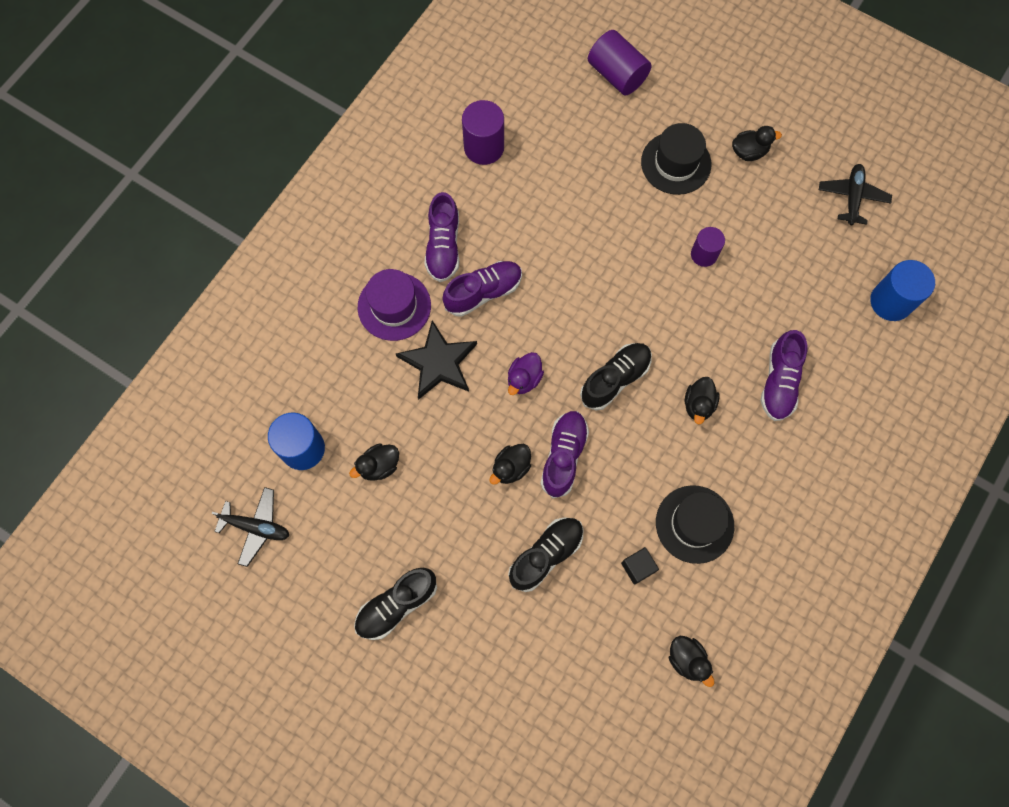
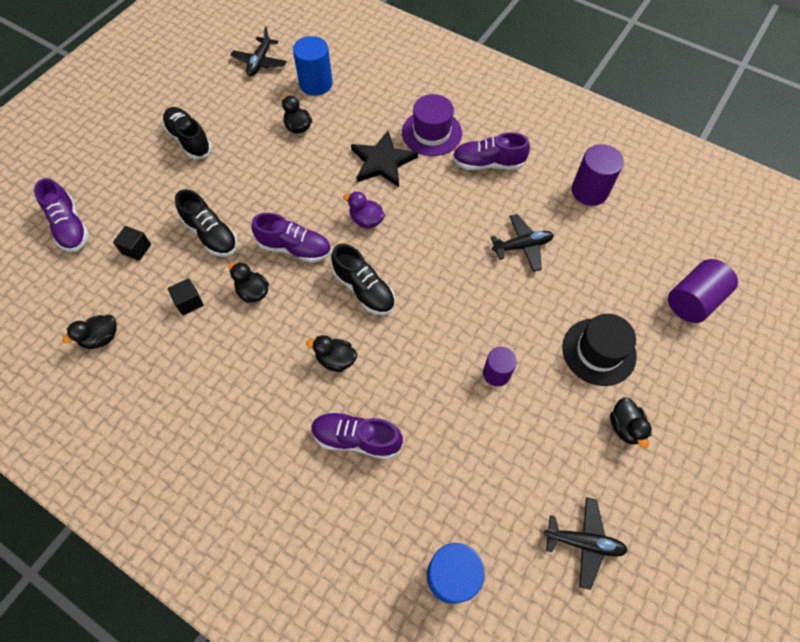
camera: 90 degrees right, 10 degrees down
(483, 292) = (446, 191): purple shoe -> purple shoe (70, 227)
(511, 468) = (288, 211): black duck -> black duck (253, 292)
(557, 220) = (522, 246): none -> black plane
(568, 643) = (136, 249): none -> black cube
(694, 524) = (220, 350): black hat -> none

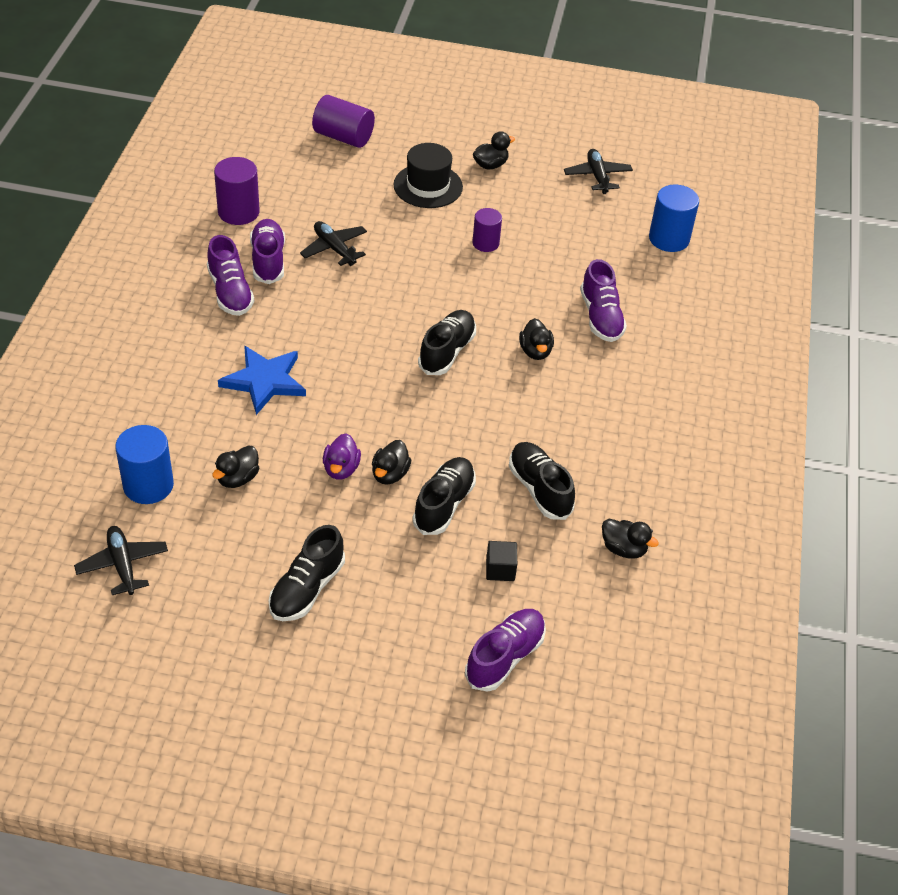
camera: 115 degrees left, 15 degrees down
(189, 302) = (539, 489): black cube -> black shoe
(253, 292) = (497, 439): black duck -> black duck (390, 474)
(260, 62) = (123, 565): black plane -> black plane turned 105 degrees counterclockwise
(295, 248) = (424, 422): purple shoe -> purple shoe (268, 261)
(366, 220) = (357, 373): purple duck -> purple duck (341, 469)
(382, 162) = (264, 381): black star -> blue star
(431, 133) = (199, 348): purple hat -> none

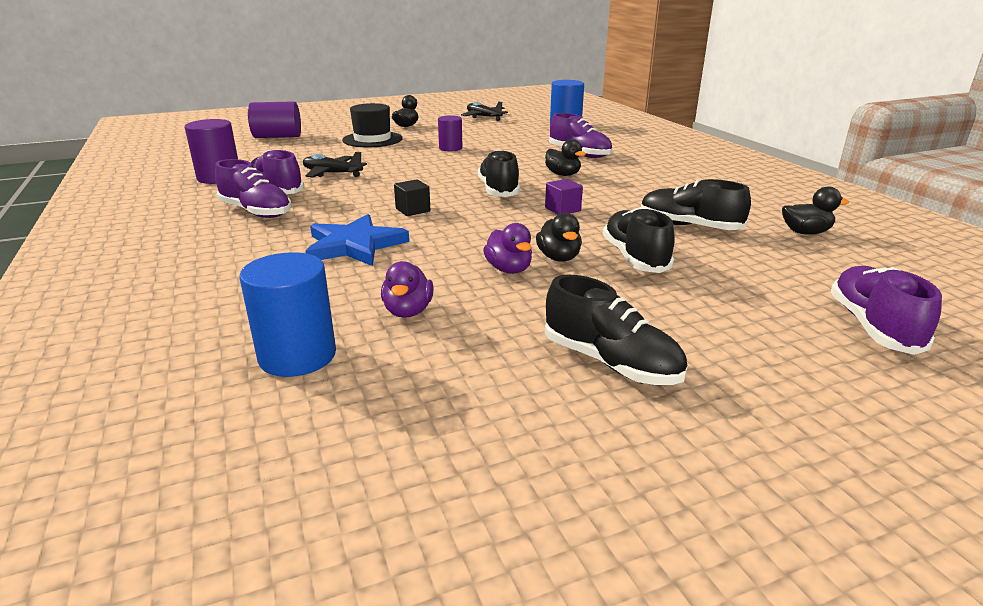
camera: 30 degrees left, 20 degrees down
(123, 565) = (339, 447): black plane -> none
(237, 478) = (408, 311): black duck -> purple duck
(307, 589) = (610, 362): black shoe -> black shoe turned 45 degrees counterclockwise
(467, 410) = (562, 209): none -> purple cube
(500, 569) = (751, 275): black cube -> black cube (413, 210)

